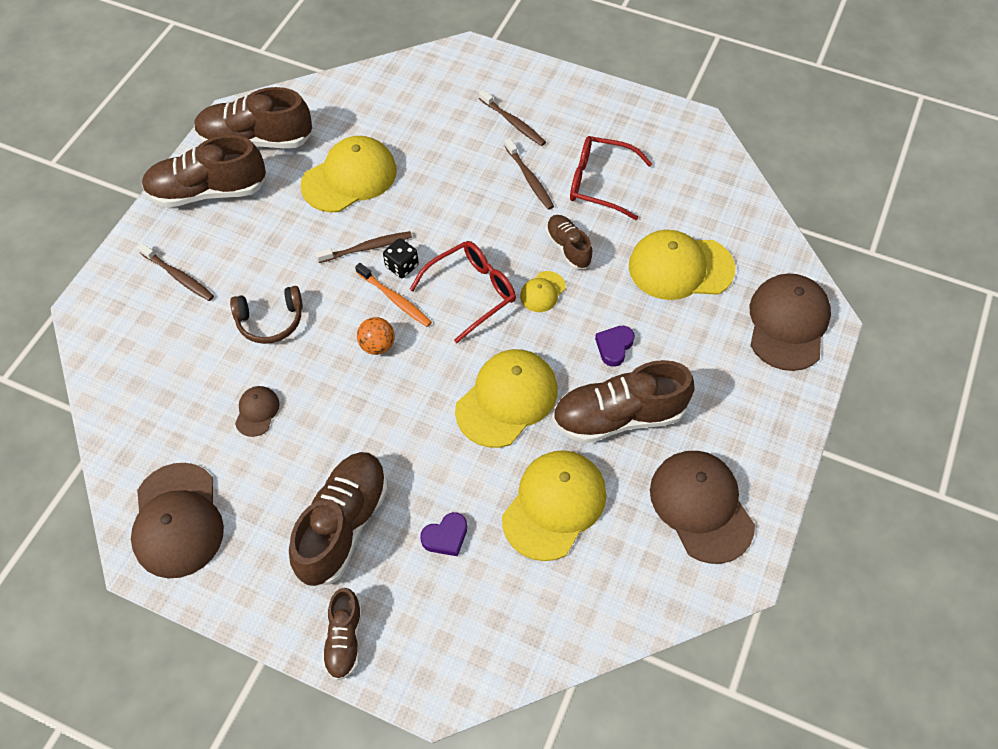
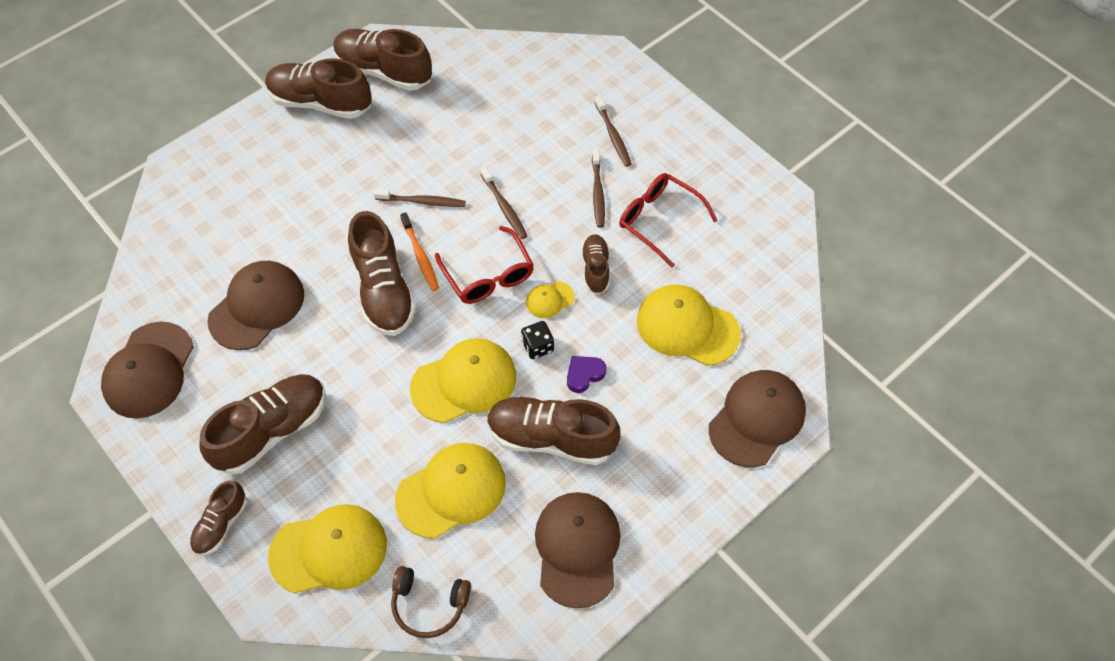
camera: 25 degrees right, 0 degrees up
(178, 276) = (258, 167): brown toothbrush -> brown toothbrush (504, 207)
(257, 411) = (257, 307): brown cap -> brown cap, size x2.08
(270, 321) = (309, 234): brown headphones -> brown headphones (429, 605)
(349, 178) = (442, 133): yellow cap -> yellow cap (329, 550)
(377, 345) = (383, 290): orange ball -> brown shoe
(402, 266) = (442, 229): black dice -> black dice (537, 346)
(446, 537) = (347, 477): purple heart -> none
(471, 292) = (488, 276): red glasses -> red glasses turned 75 degrees clockwise

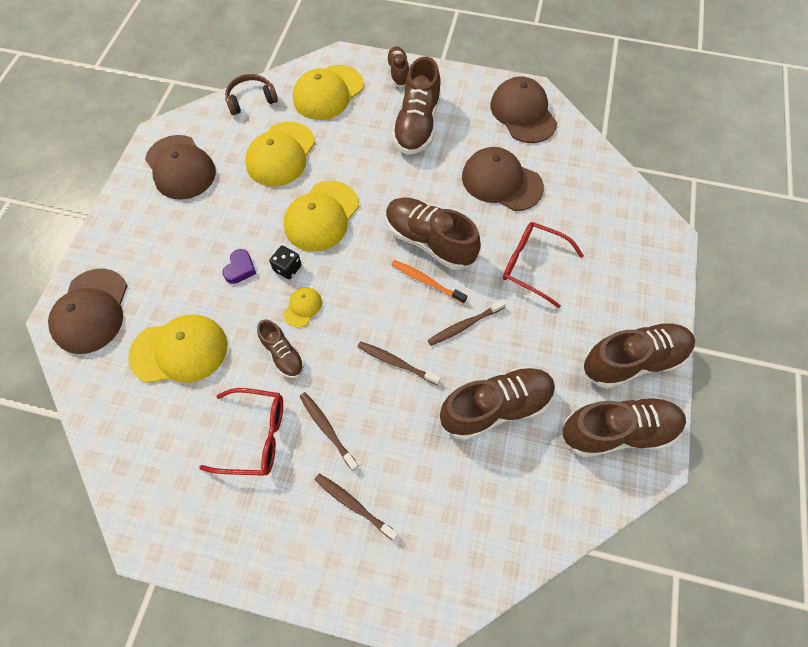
camera: 145 degrees right, 5 degrees up
(257, 307) = (501, 182): brown cap -> brown cap turned 120 degrees clockwise
(488, 276) = (363, 297): red glasses -> red glasses (532, 265)
(551, 438) = (237, 216): brown shoe -> brown shoe (495, 407)

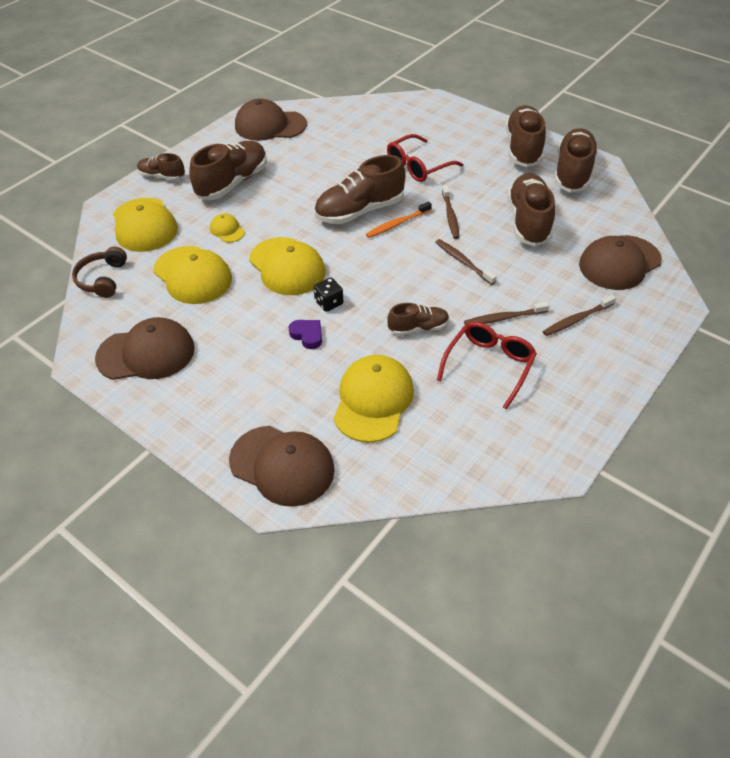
camera: 65 degrees left, 15 degrees down
(302, 307) = (377, 303): yellow cap -> yellow cap (227, 230)
(396, 362) = (463, 262): brown toothbrush -> brown toothbrush turned 90 degrees clockwise
(417, 125) = (232, 183): brown shoe -> brown shoe turned 90 degrees counterclockwise
(501, 182) = (329, 157): brown cap -> brown cap (619, 263)

